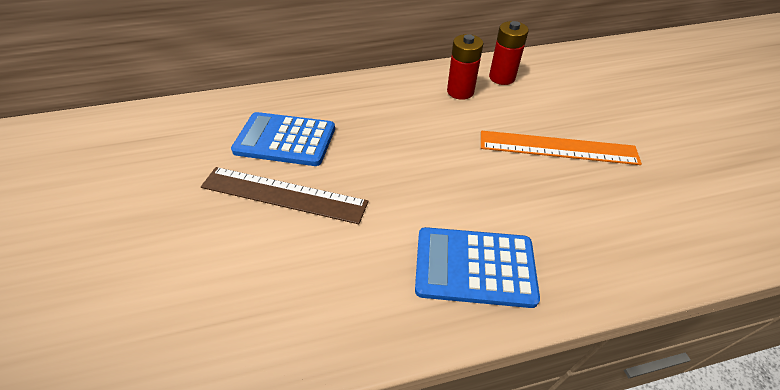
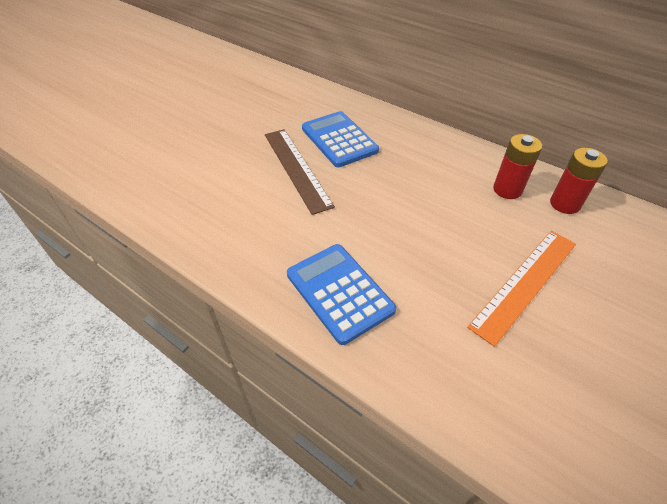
camera: 50 degrees right, 0 degrees up
(557, 147) = (525, 283): orange ruler -> orange ruler turned 75 degrees clockwise

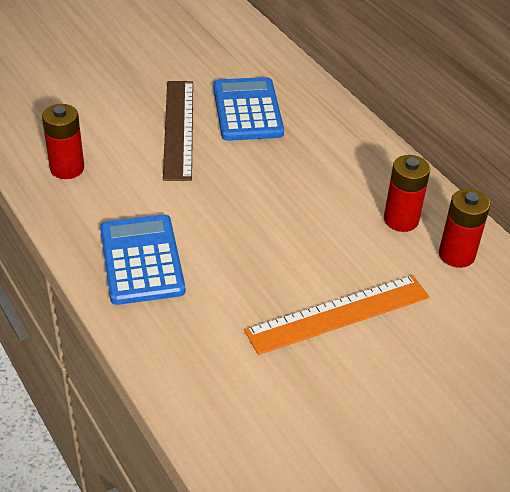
camera: 20 degrees right, 5 degrees down
(225, 229) = (67, 168): none -> red battery

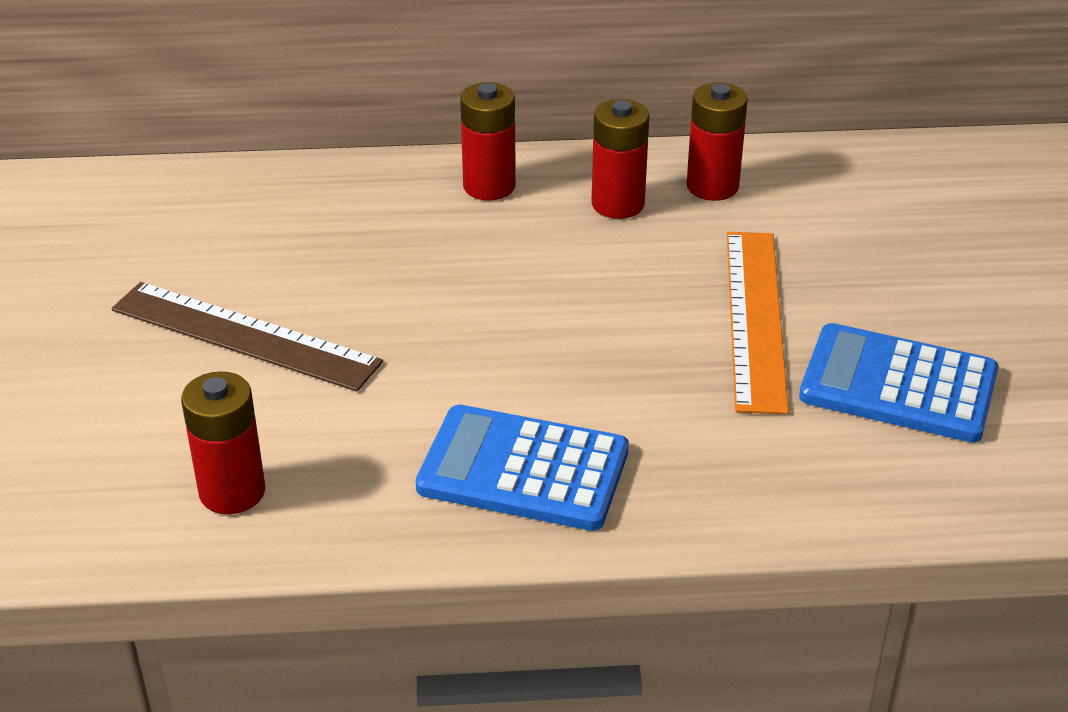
camera: 60 degrees left, 5 degrees down
(247, 110) = (267, 253): blue calculator -> blue calculator (898, 385)
(372, 164) = (489, 186): none -> red battery

